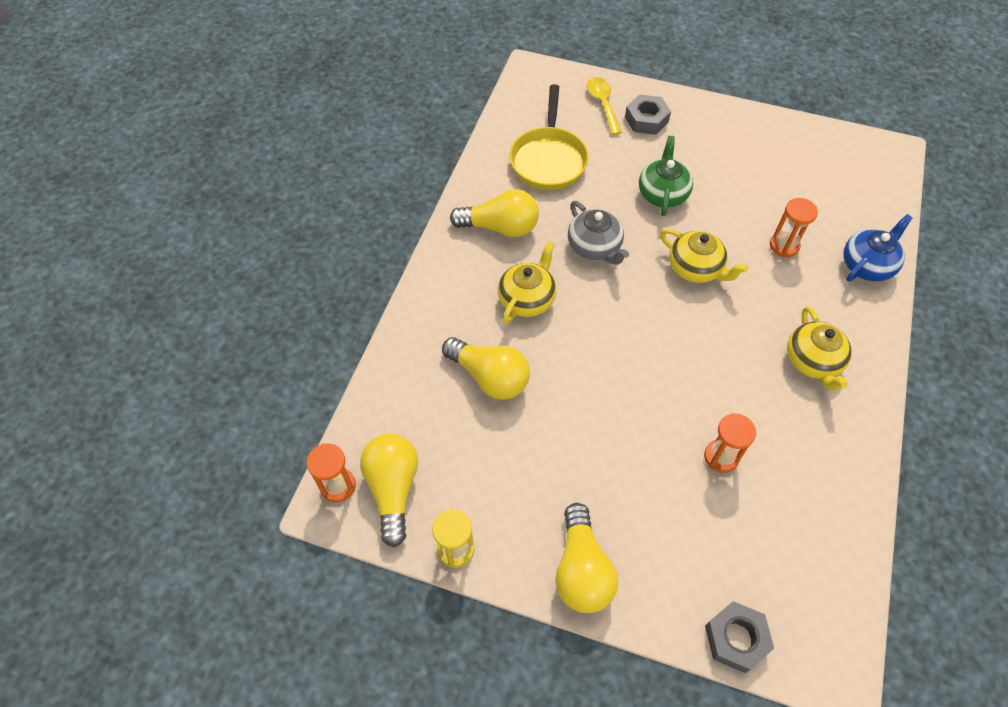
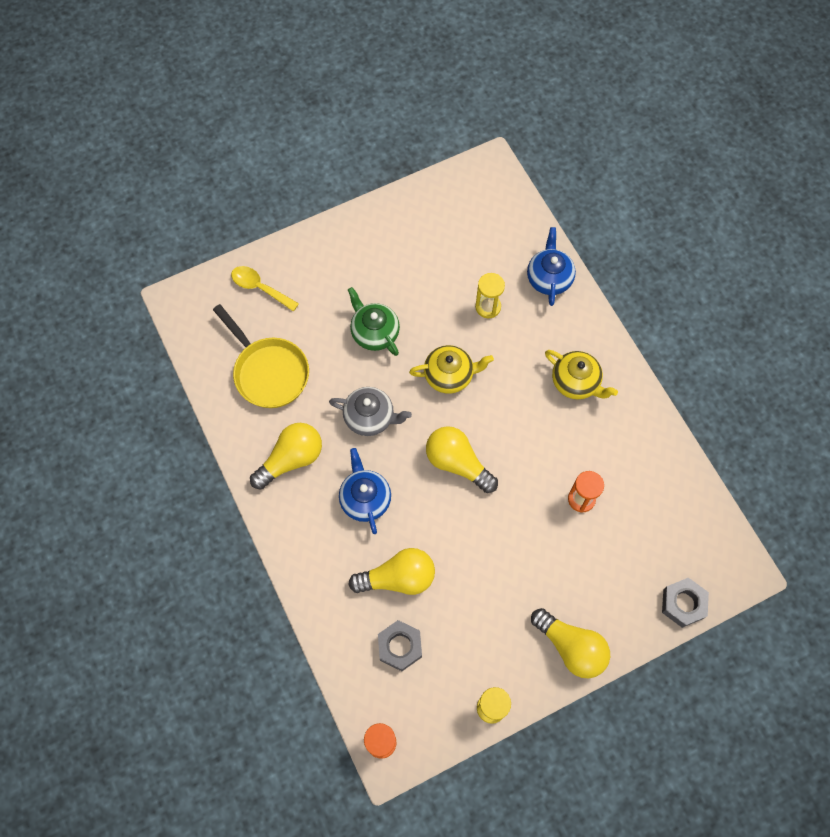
camera: 45 degrees left, 10 degrees up
(393, 489) = (417, 710): yellow light bulb -> yellow light bulb (457, 463)
(527, 299) = (365, 498): yellow teapot -> blue teapot
(646, 119) = (304, 276): grey nut -> grey nut (400, 646)
(784, 246) = (488, 307): orange hourglass -> yellow hourglass

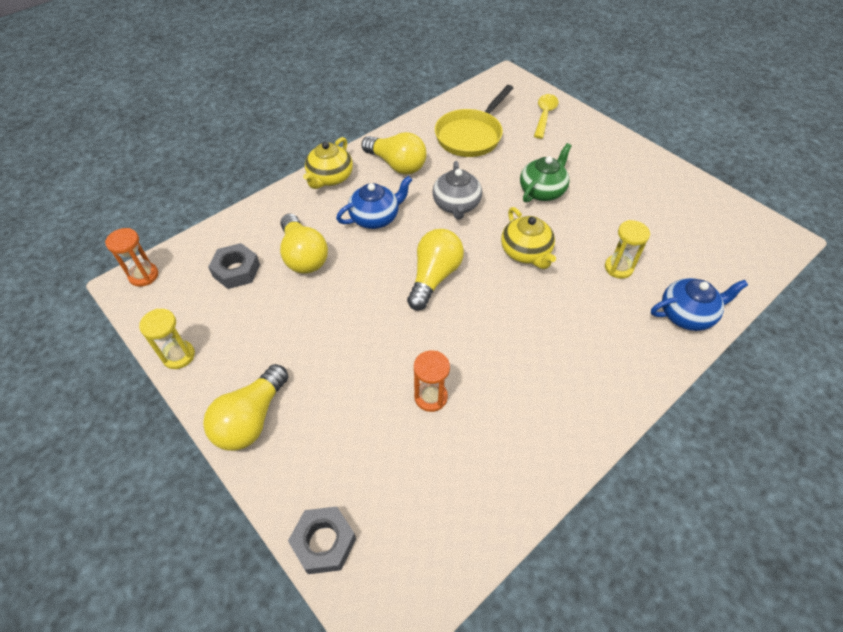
camera: 75 degrees right, 15 degrees down
(576, 382) = (573, 365): yellow teapot -> yellow teapot (330, 178)

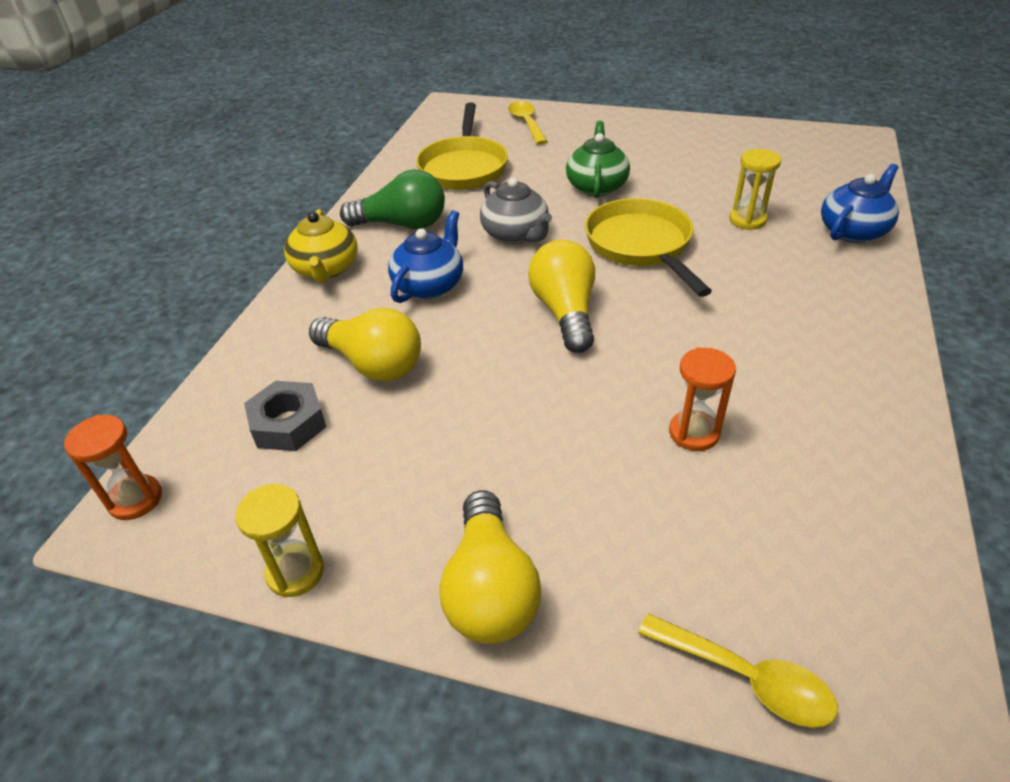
camera: 30 degrees left, 10 degrees down
(324, 542) = (747, 678): grey nut -> yellow spoon
(397, 164) = (402, 224): yellow light bulb -> green light bulb
(526, 252) = (641, 246): yellow teapot -> yellow pan

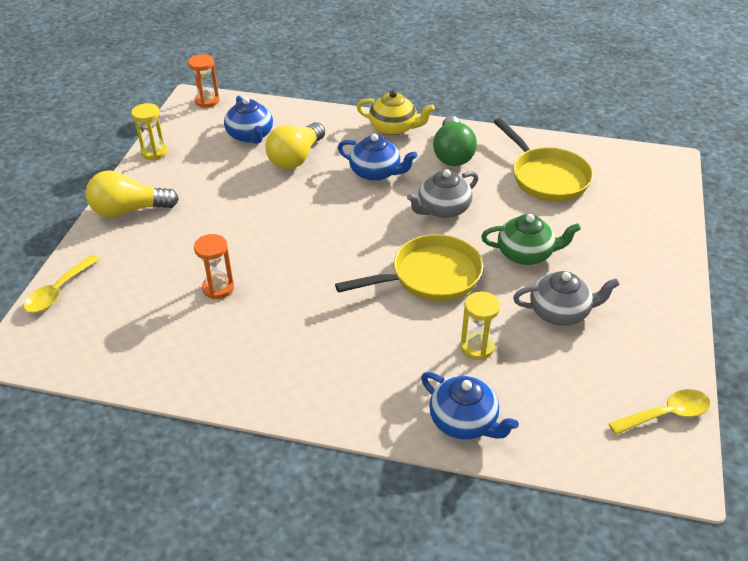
camera: 85 degrees right, 0 degrees up
(288, 423) = (250, 135): grey nut -> blue teapot
(326, 269) = (394, 128): yellow teapot -> yellow teapot turned 150 degrees counterclockwise
(464, 167) = (546, 177): yellow pan -> yellow pan turned 120 degrees counterclockwise
(526, 123) = (643, 210): yellow spoon -> yellow spoon (666, 414)
(565, 312) = (343, 234): yellow light bulb -> none
(683, 173) = (560, 312): none -> grey teapot

